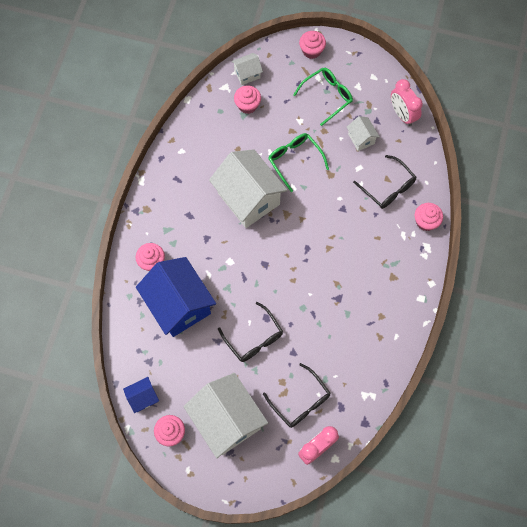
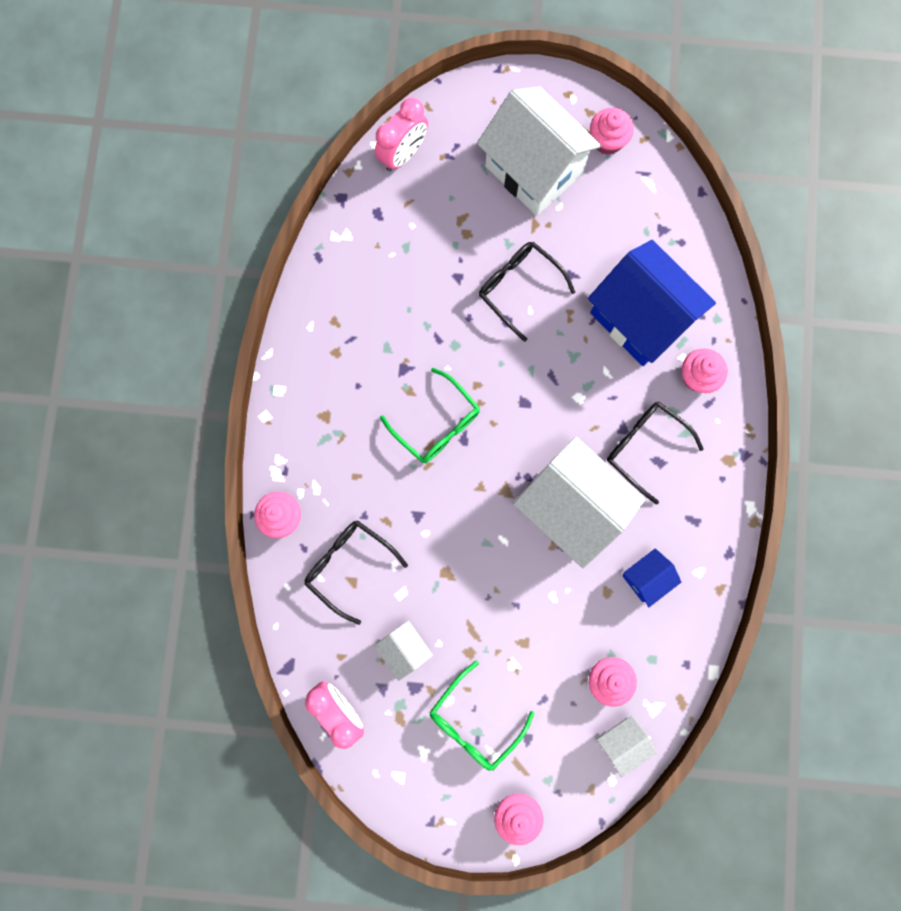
camera: 170 degrees right, 10 degrees up
(143, 397) = (657, 180): blue house -> blue house (646, 578)
(294, 160) = (509, 588): green glasses -> green glasses (437, 424)
(300, 401) = (435, 211): black glasses -> black glasses (644, 447)

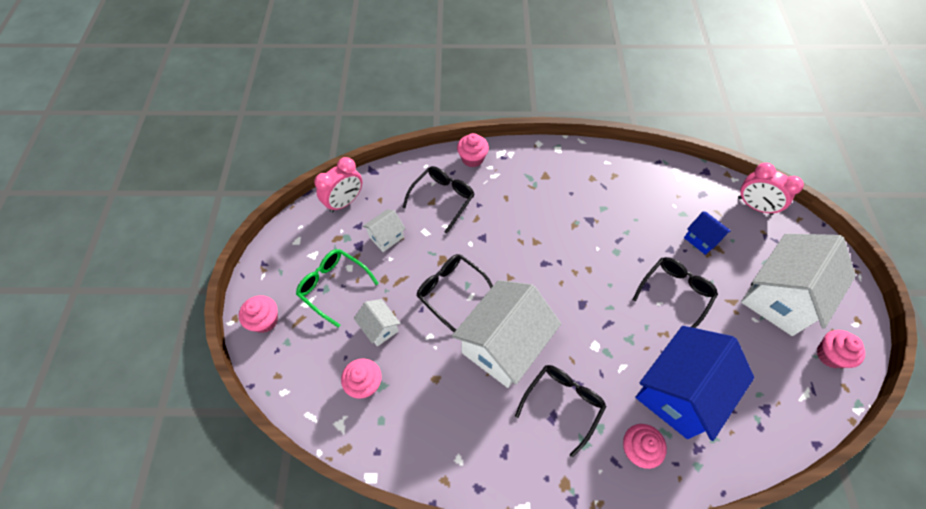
camera: 85 degrees right, 20 degrees down
(437, 424) = (553, 244): green glasses -> none
(493, 565) = (450, 291): none -> black glasses
(621, 742) = (313, 398): white house -> white house (379, 328)
(646, 578) = (450, 411): blue house -> blue house (701, 239)

